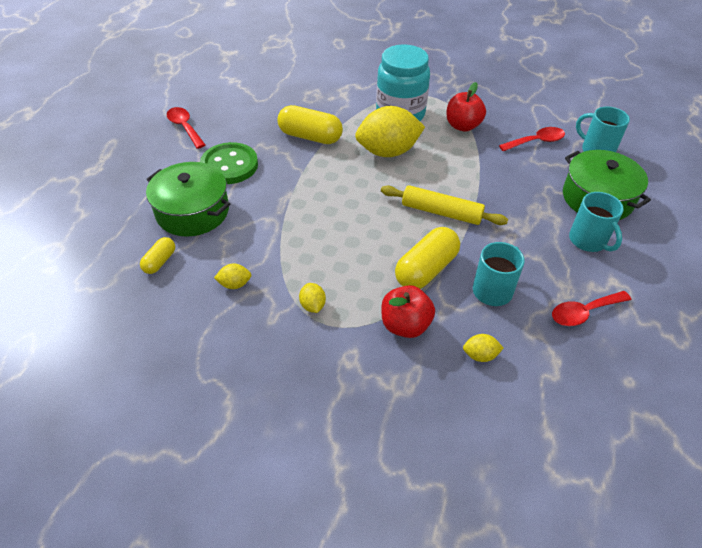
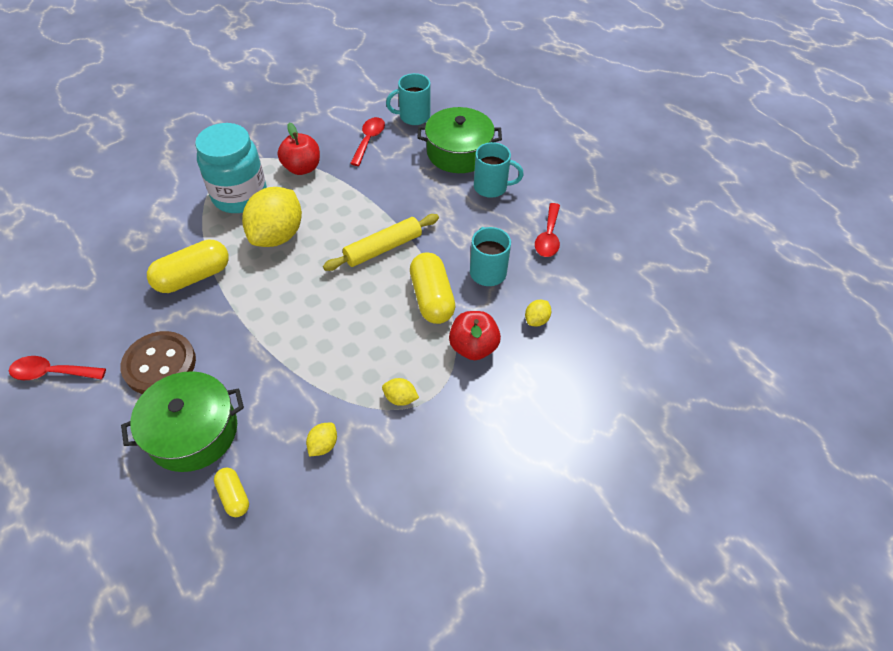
camera: 55 degrees left, 5 degrees up
(229, 165) = (160, 364): green button -> brown button

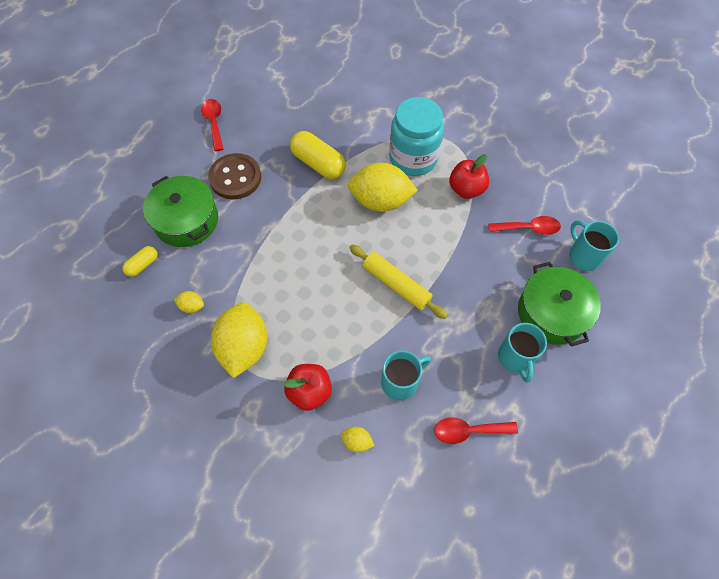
camera: 75 degrees right, 10 degrees up
(400, 398) = (244, 347): yellow lemon -> yellow lemon, size x2.36
(432, 298) = (353, 342): yellow capsule -> none

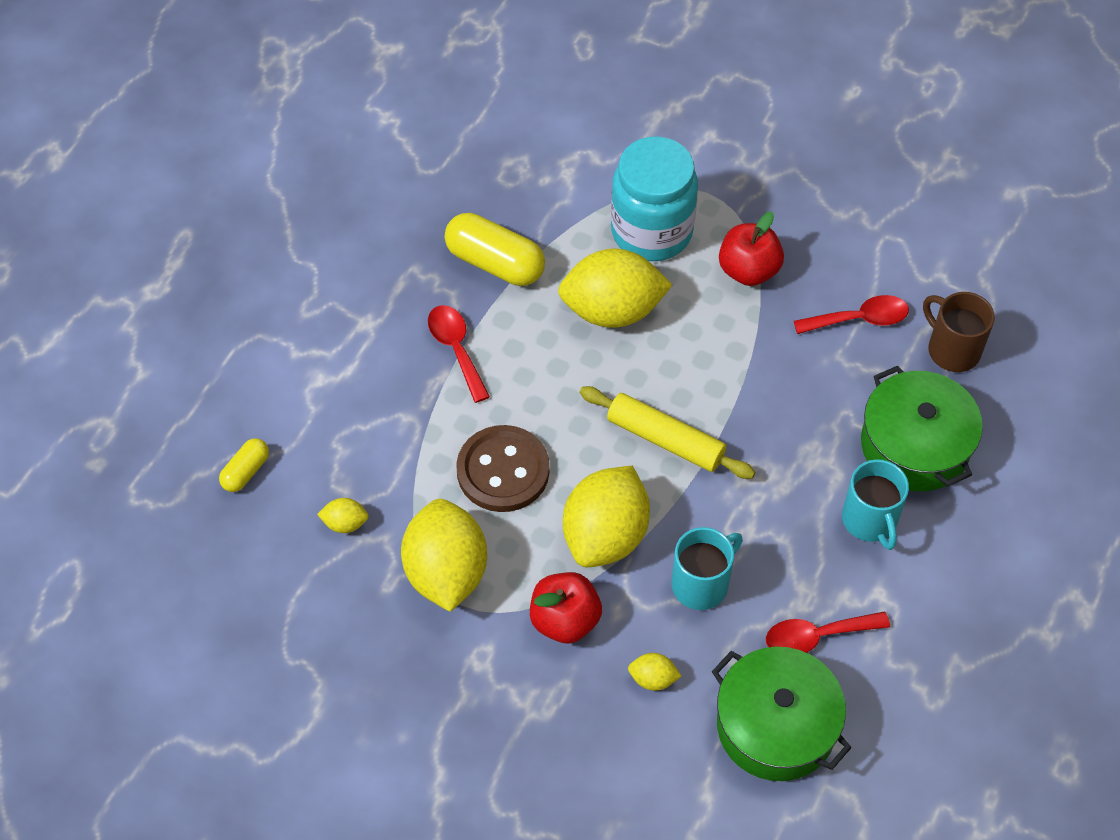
camera: 10 degrees left, 5 degrees down
(186, 220) = (298, 389): green pot -> green pot (776, 725)
(214, 123) = (299, 218): red spoon -> red spoon (456, 349)
(235, 178) = (361, 307): brown button -> brown button (503, 471)
(347, 340) = (605, 535): none -> yellow lemon
(584, 256) = (952, 349): turquoise mug -> brown mug

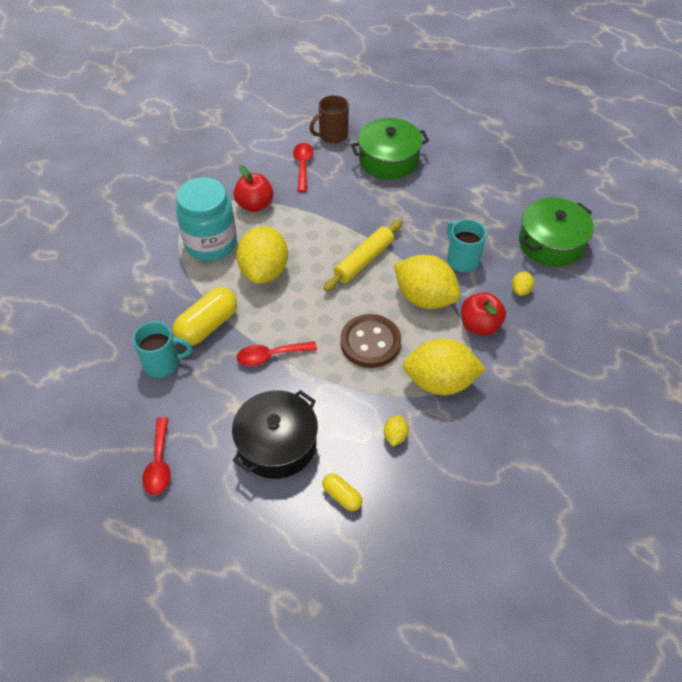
camera: 80 degrees left, 5 degrees down
(314, 384) = (277, 444): none -> black pot
(816, 636) = (499, 218): red spoon -> red spoon (159, 463)
(870, 520) = (432, 185): turquoise mug -> turquoise mug (163, 363)

